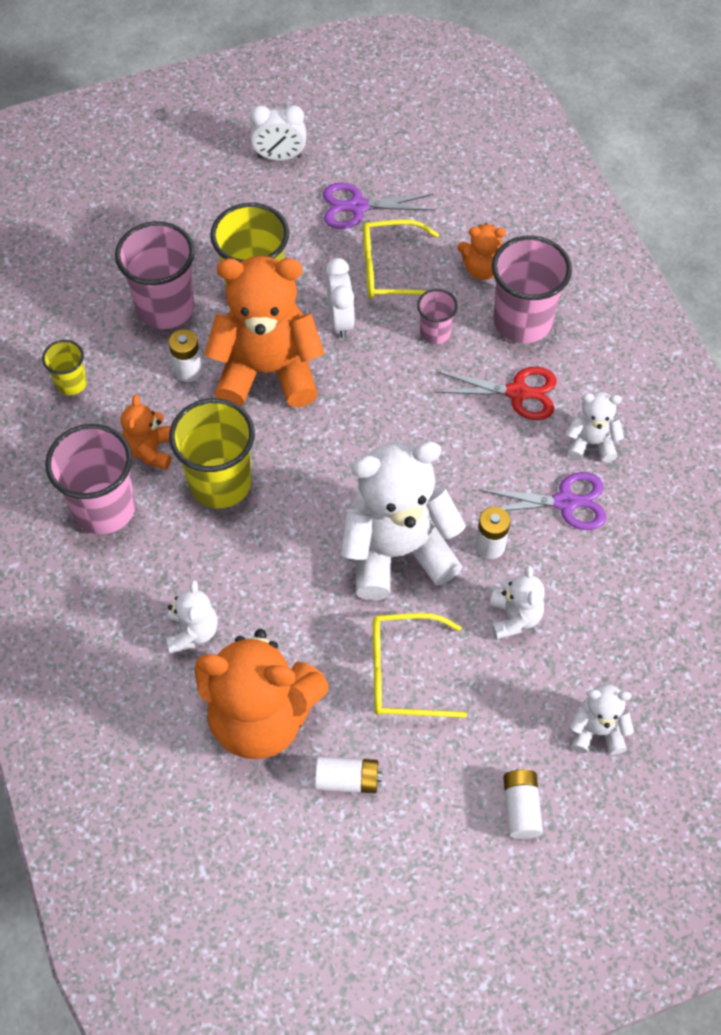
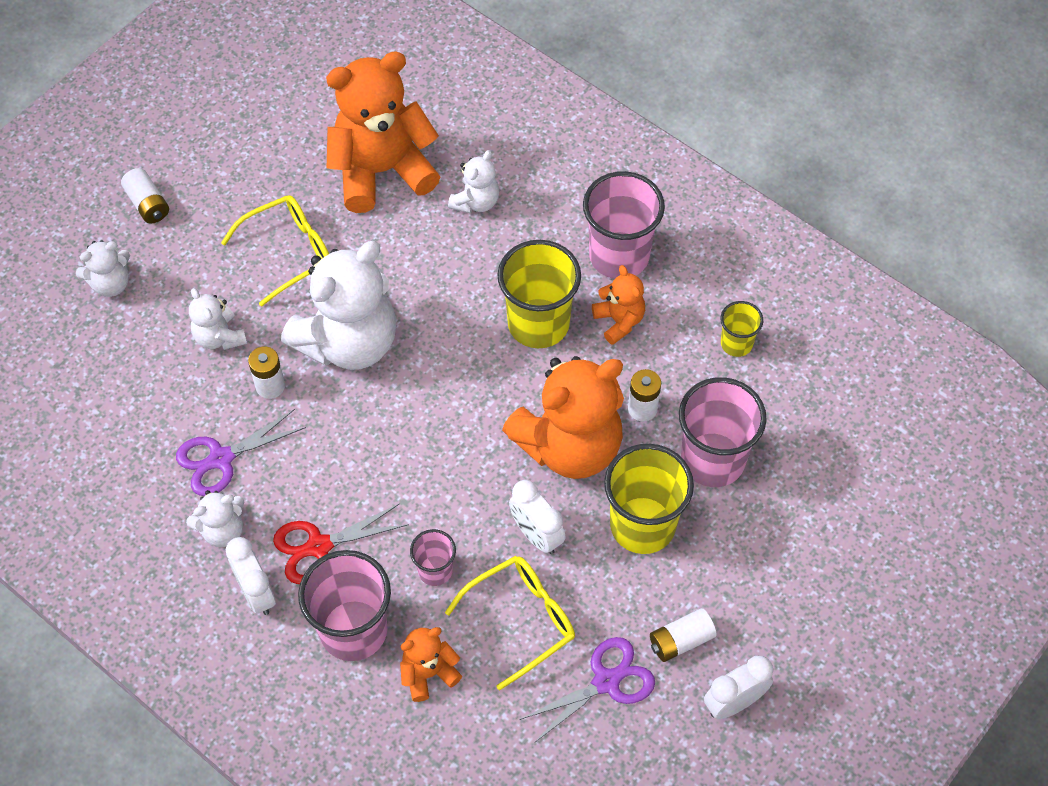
camera: 150 degrees right, 0 degrees up
(192, 632) = (476, 201): white teddy bear -> white teddy bear turned 120 degrees counterclockwise
(347, 780) = (290, 162): white battery -> white battery (681, 641)
(585, 382) = (256, 593): none -> white clock

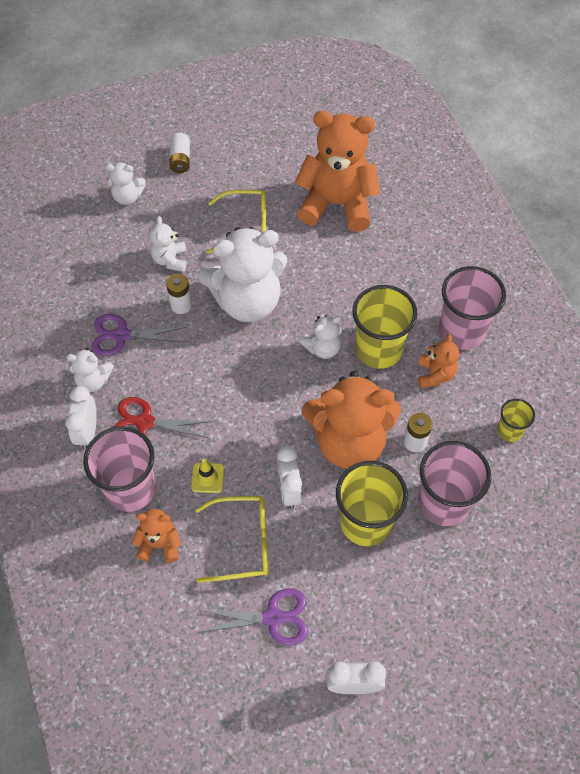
camera: 30 degrees right, 0 degrees up
(435, 570) = (207, 478): pink cup -> yellow traffic cone
(476, 201) = (386, 251): white teddy bear -> white teddy bear (323, 348)
(681, 641) = (343, 618): white battery -> none

